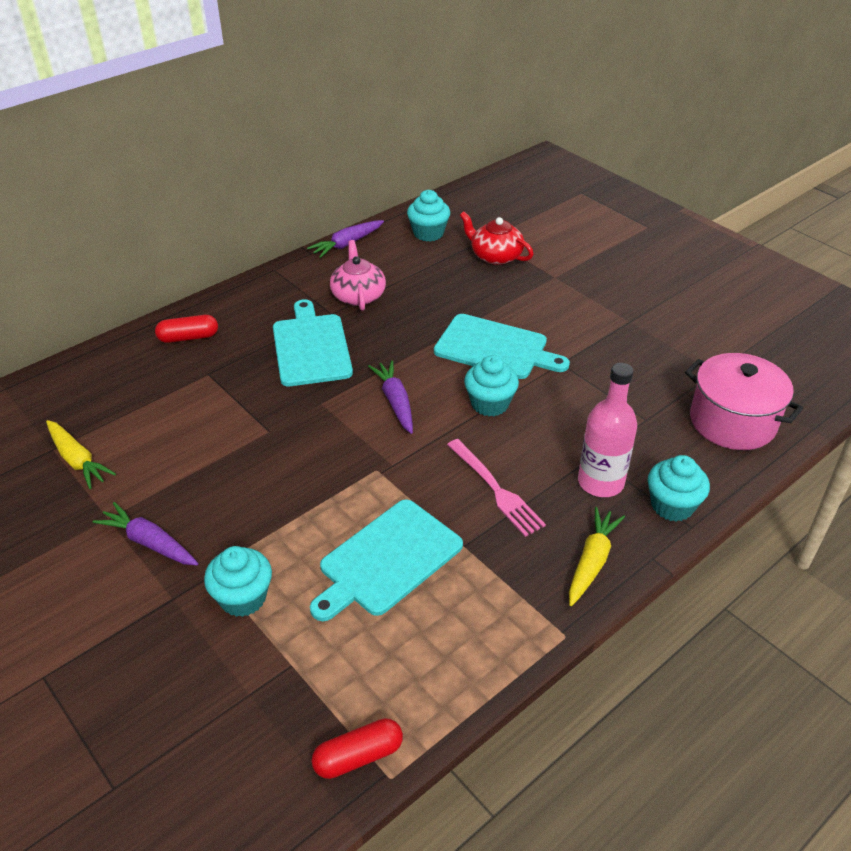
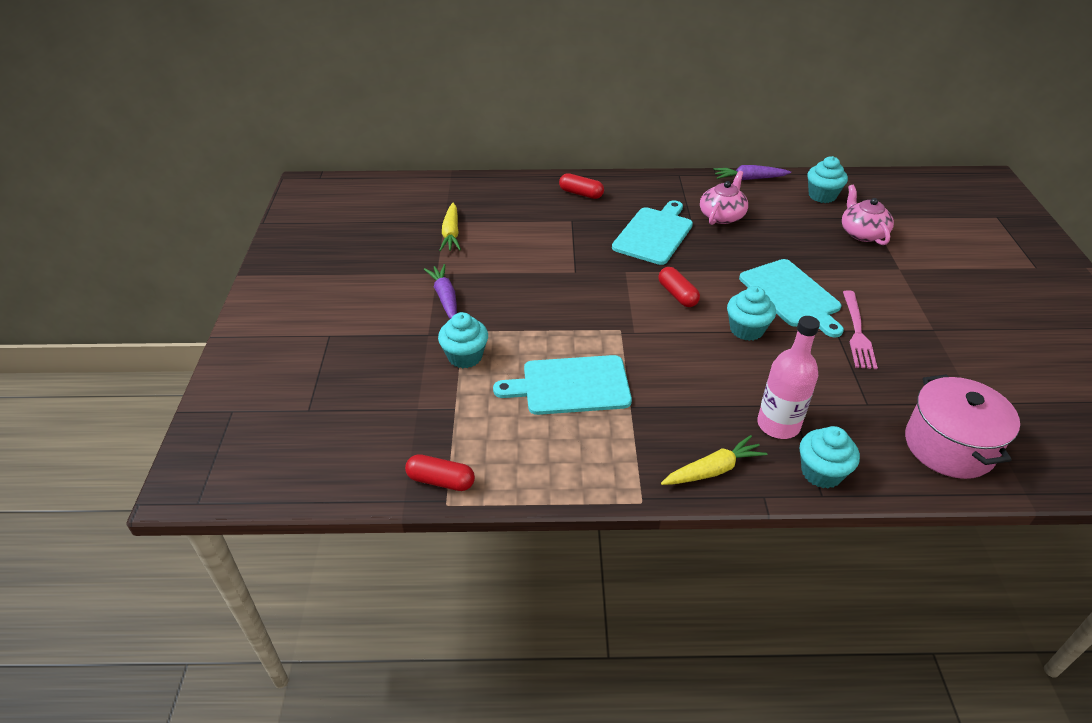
camera: 40 degrees right, 0 degrees up
(395, 402) = (677, 295): purple carrot -> red capsule
(495, 256) = (862, 233): red teapot -> pink teapot
(496, 490) = (691, 386): pink fork -> pink fork (857, 333)

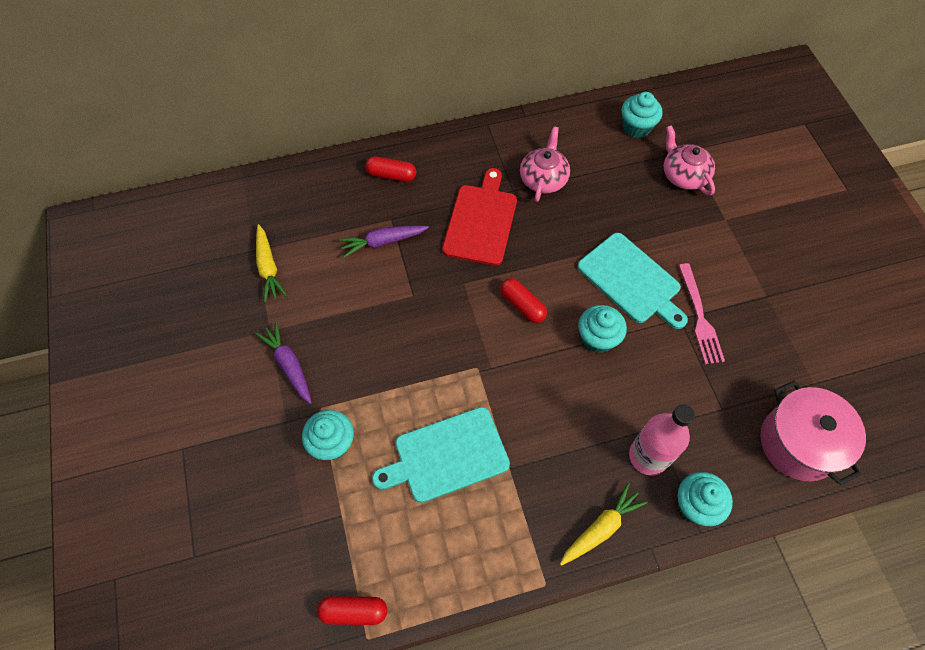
camera: 15 degrees left, 20 degrees up
(654, 234) = (481, 221): turquoise cutting board -> red cutting board
(749, 179) = (560, 116): purple carrot -> purple carrot (383, 242)

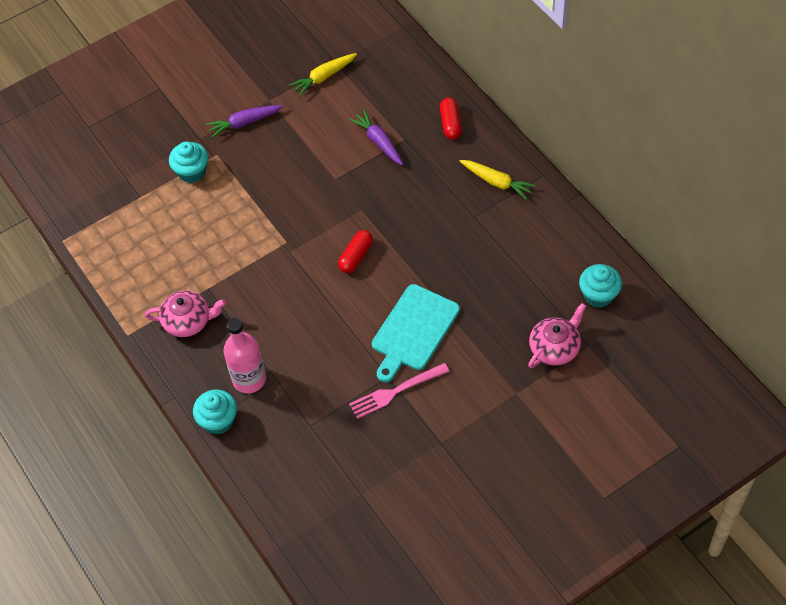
camera: 75 degrees right, 5 degrees down
(289, 365) = (244, 123): purple carrot -> purple carrot turned 150 degrees counterclockwise
(353, 611) = (78, 227): red capsule -> none
(447, 456) = (205, 245): turquoise cutting board -> none
(481, 221) = (429, 202): red cutting board -> none
(543, 178) = (498, 236): pink teapot -> pink teapot (188, 321)
(597, 338) = (344, 318): turquoise cupcake -> none
(601, 528) = (180, 360): yellow carrot -> yellow carrot (497, 182)
(798, 443) = (298, 488): pink pot -> none

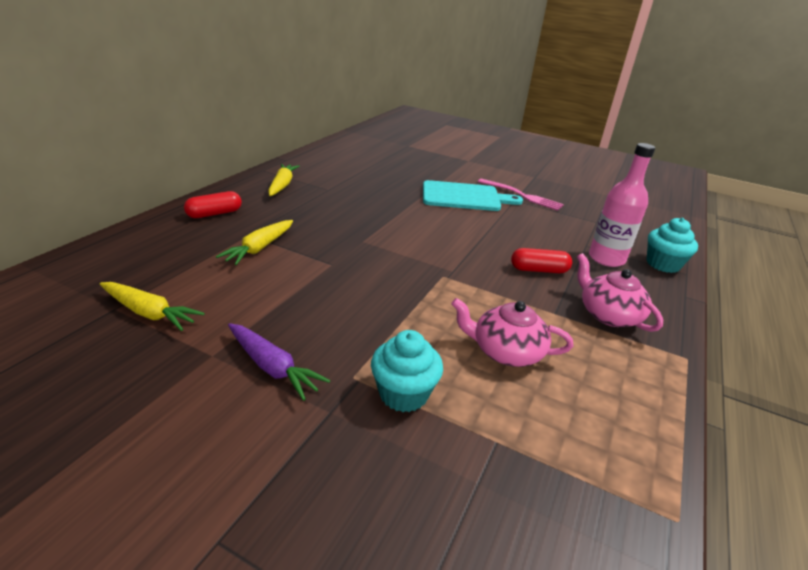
camera: 125 degrees left, 25 degrees down
(356, 256) = (421, 233): red capsule -> red capsule (539, 270)
(379, 142) = (259, 248): purple carrot -> yellow carrot
(555, 347) = (420, 153): pink teapot -> pink teapot (505, 351)
(598, 295) = (365, 146): turquoise cupcake -> none

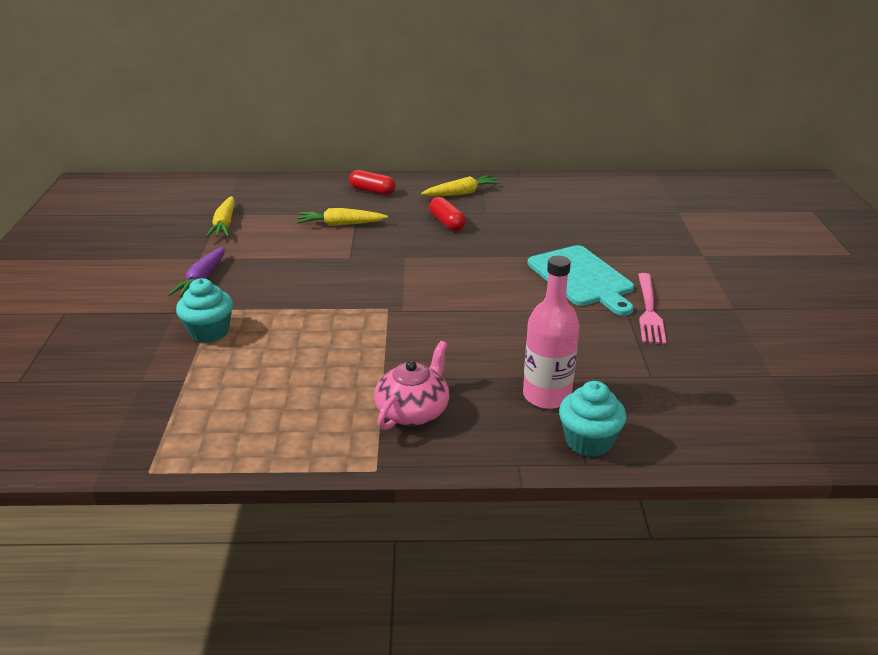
camera: 65 degrees right, 0 degrees up
(505, 351) = (296, 363): pink teapot -> none
(539, 270) = (461, 355): red capsule -> red capsule (447, 223)

